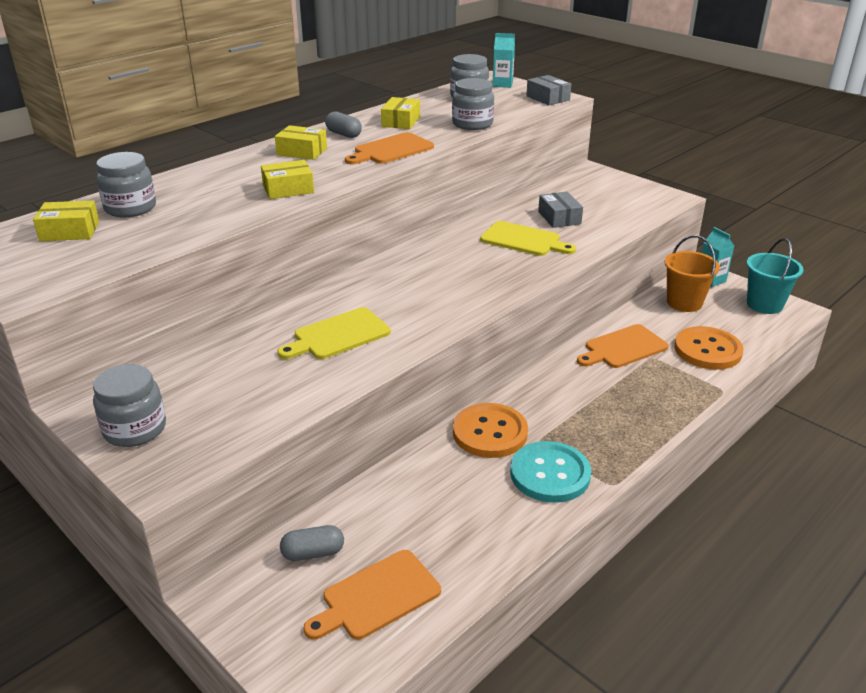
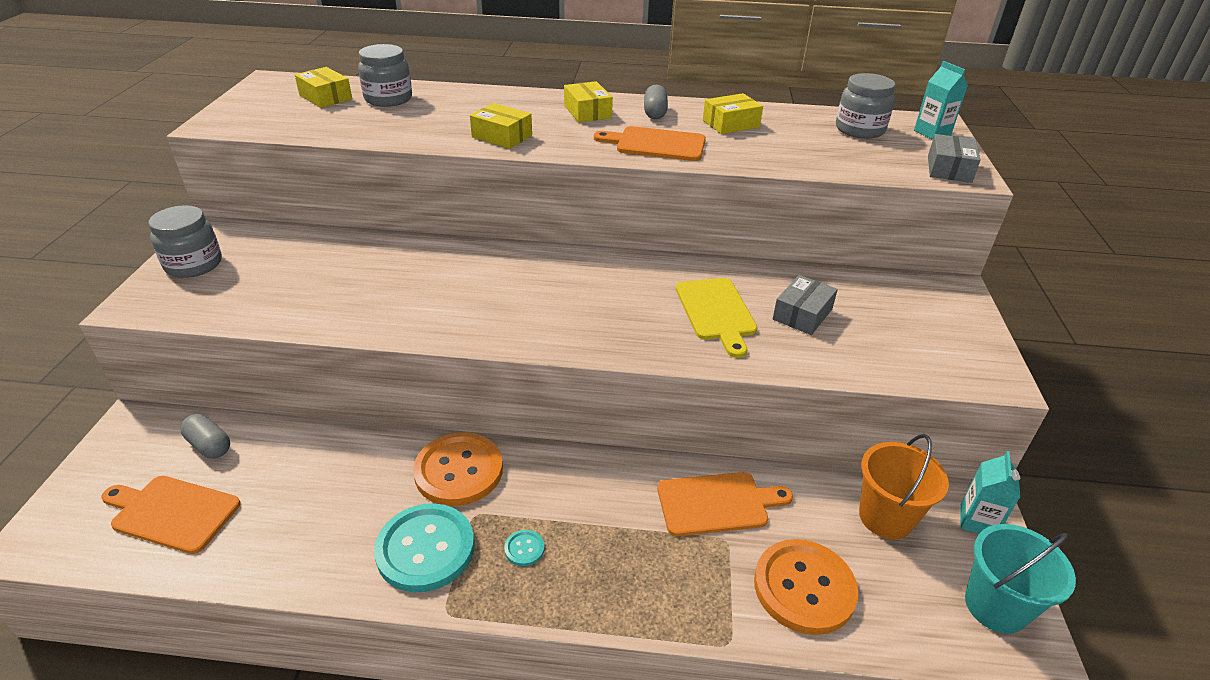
camera: 50 degrees right, 5 degrees up
(338, 335) = (407, 288): yellow cutting board -> none
(472, 124) = (792, 157): grey jar -> none
(589, 432) = (524, 549): none -> turquoise button
(623, 348) = (717, 504): orange cutting board -> orange cutting board turned 150 degrees clockwise

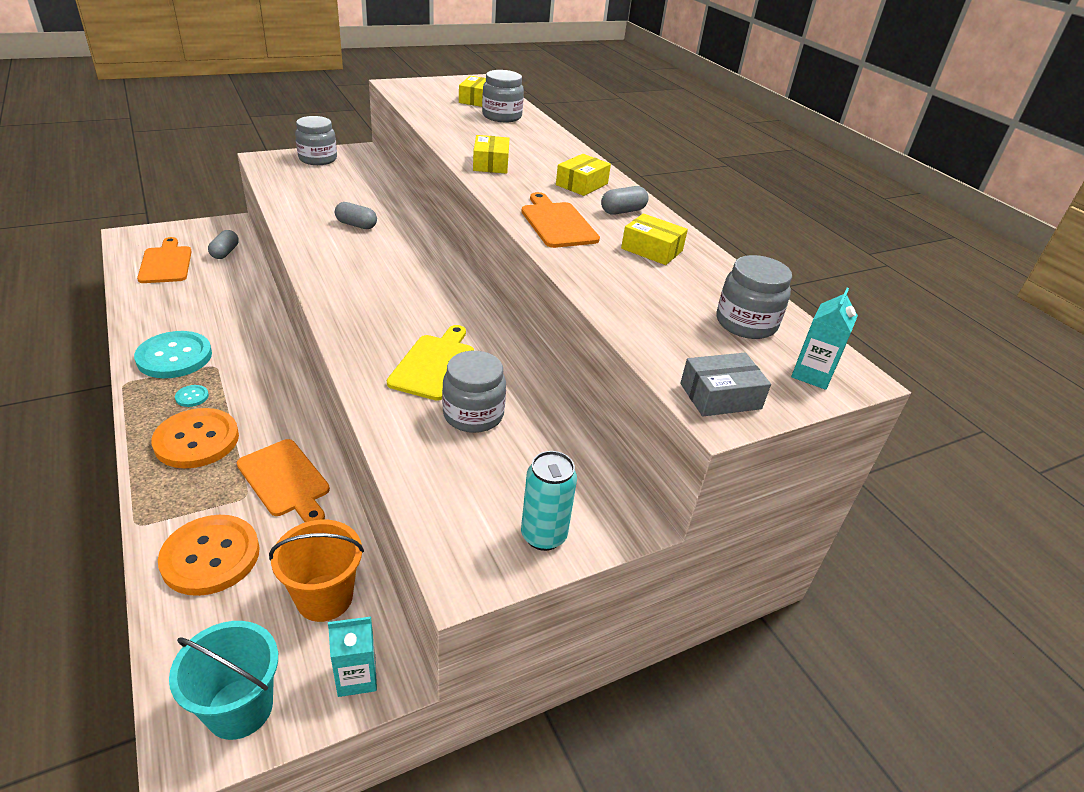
camera: 55 degrees right, 0 degrees up
(405, 283) = (356, 225): none -> grey capsule
(459, 471) = (253, 345): orange button -> orange button (197, 440)
(716, 312) = (434, 364): yellow cutting board -> yellow cutting board turned 150 degrees clockwise
(802, 314) = (473, 415): grey box -> grey jar
(962, 329) = (543, 536): none -> turquoise can

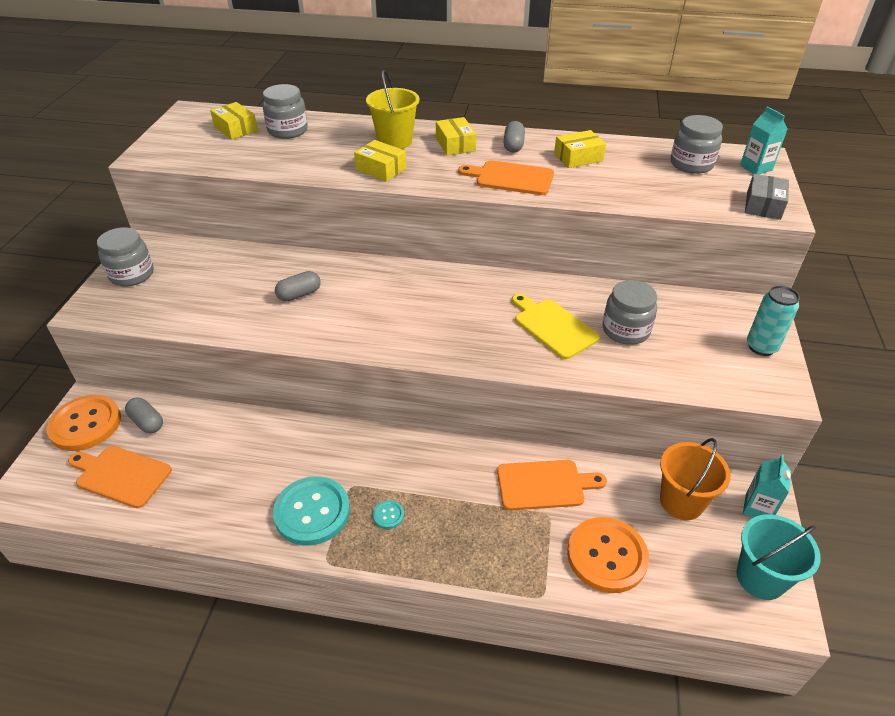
camera: 50 degrees left, 5 degrees up
(197, 440) = (455, 528): orange button -> orange button (85, 424)
(547, 158) = (395, 141): none -> yellow bucket

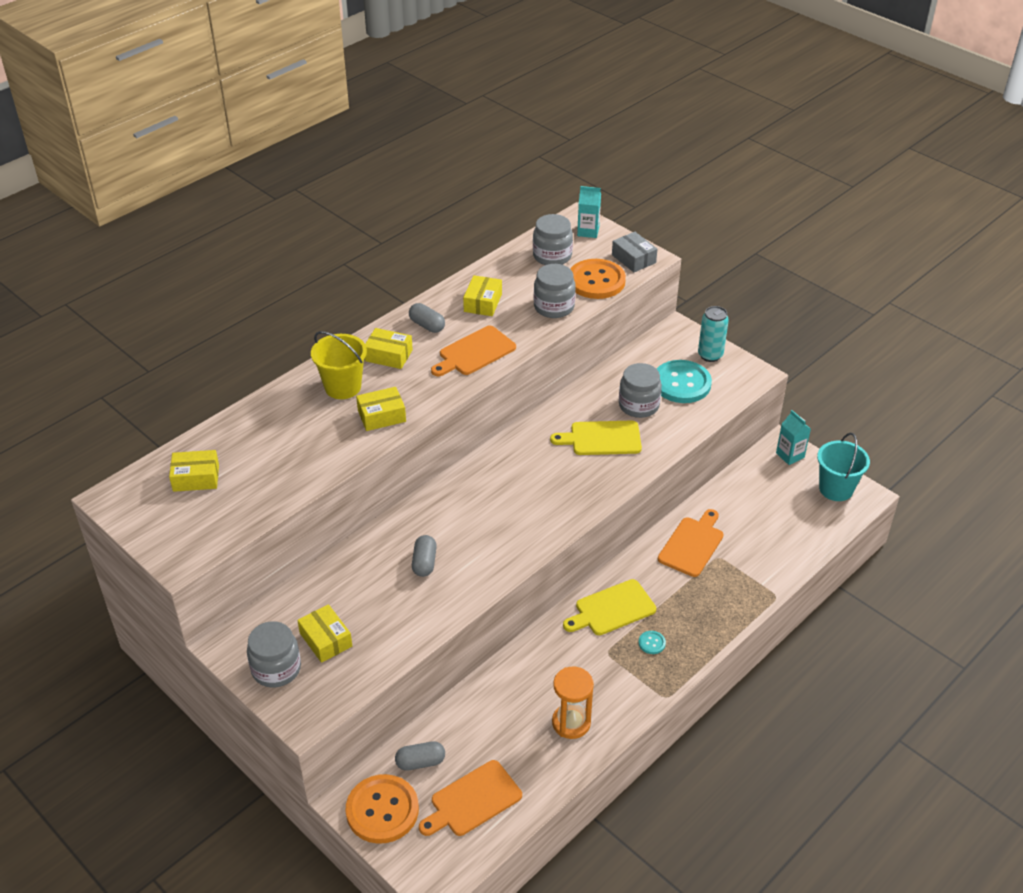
camera: 55 degrees left, 0 degrees up
(177, 284) = (326, 640): none -> yellow box
(247, 501) = (571, 723): none -> orange hourglass
(288, 130) = (242, 444): grey jar -> grey jar (554, 307)
(312, 512) = (614, 686): turquoise button -> turquoise button (681, 383)
(407, 463) = (612, 609): none -> yellow cutting board
(607, 556) = (770, 547): orange button -> orange button (596, 281)
(681, 502) = (758, 486): orange bucket -> none

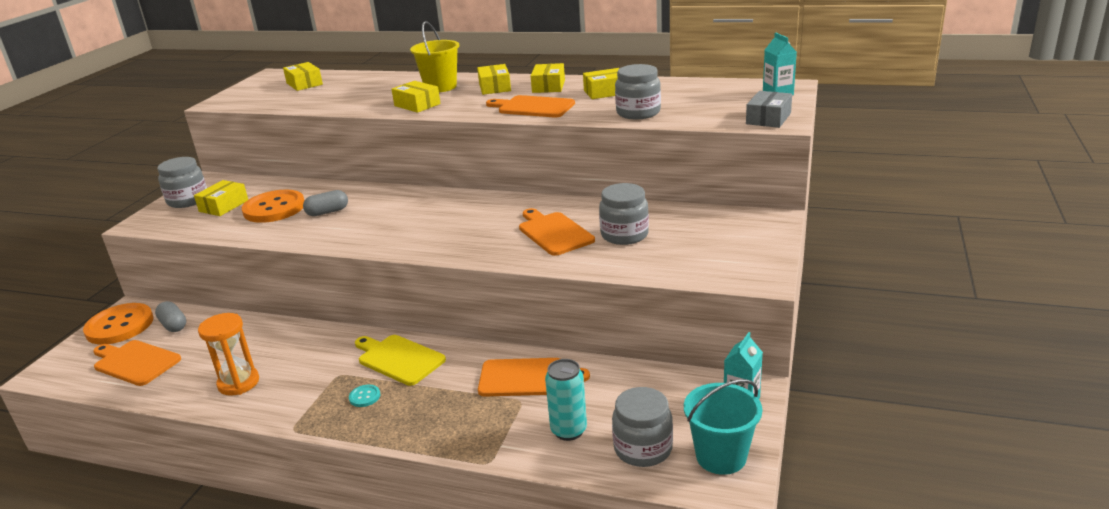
camera: 65 degrees right, 15 degrees down
(427, 325) = (548, 86): grey capsule -> yellow box
(552, 256) = (714, 93): grey jar -> grey jar (643, 449)
(596, 281) = (705, 115): orange button -> orange button (274, 208)
(602, 438) = (554, 232): yellow cutting board -> orange cutting board
(681, 383) = (688, 245): turquoise button -> none
(710, 355) = (757, 246): turquoise can -> turquoise can (568, 430)

